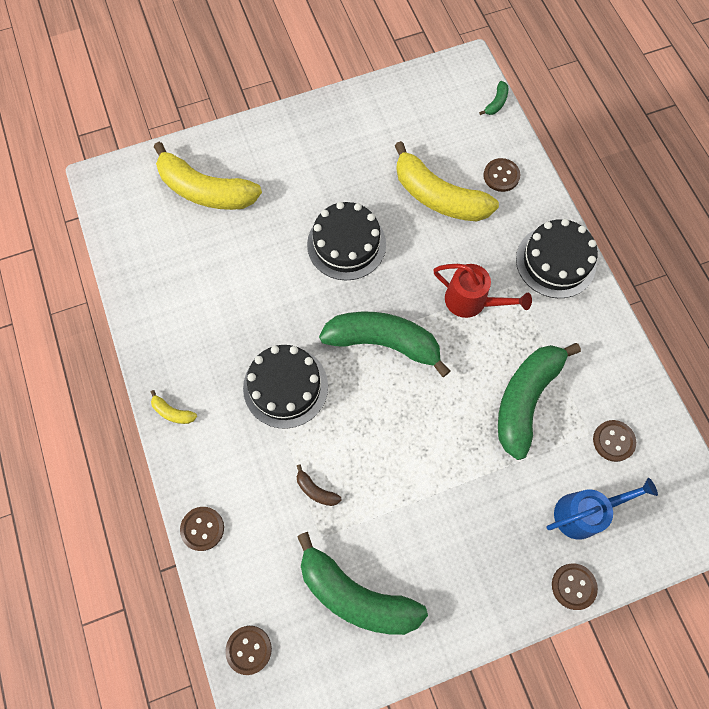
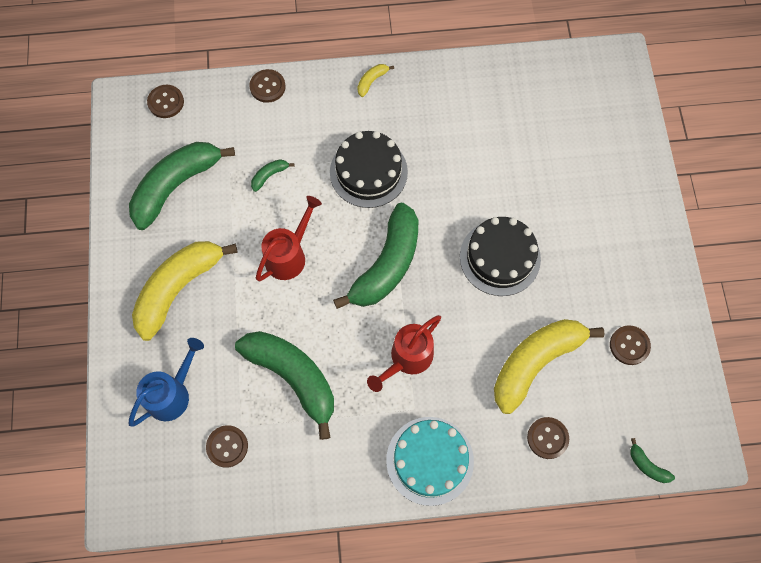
camera: 105 degrees right, 0 degrees up
(205, 190) = (589, 144): yellow banana -> yellow banana (179, 288)
(316, 490) = (269, 175): brown banana -> green banana
(401, 441) = (289, 255): none -> red watering can
(555, 261) = (430, 460): black cake -> turquoise cake
(573, 586) = (117, 360): brown button -> brown button (629, 345)
(584, 513) = (173, 393): blue watering can -> blue watering can turned 135 degrees counterclockwise

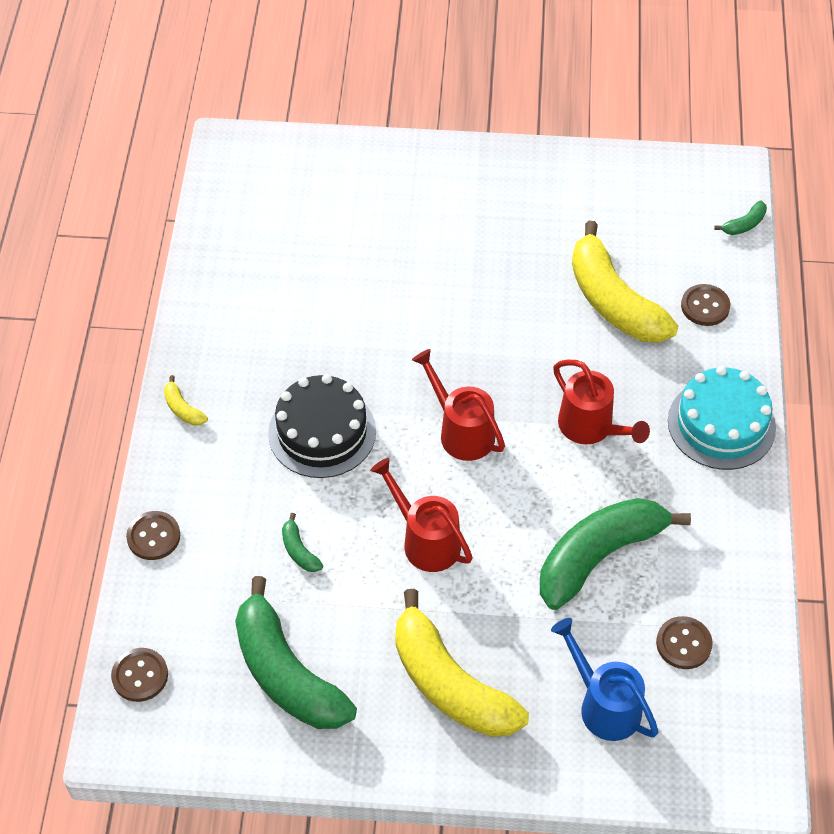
camera: 80 degrees left, 15 degrees down
(387, 265) = (461, 431): green banana -> red watering can
(500, 257) = (473, 312): black cake -> none
(629, 345) = (604, 211): brown button -> none

